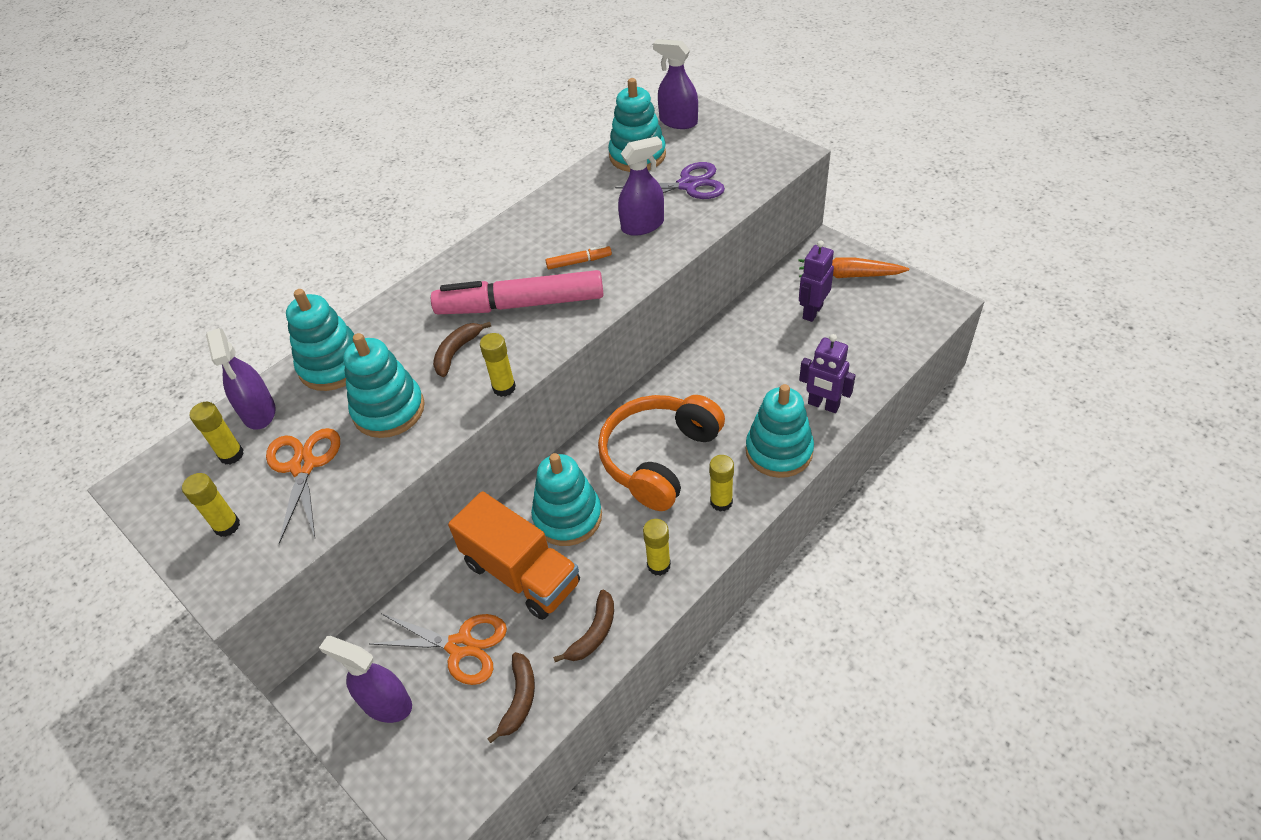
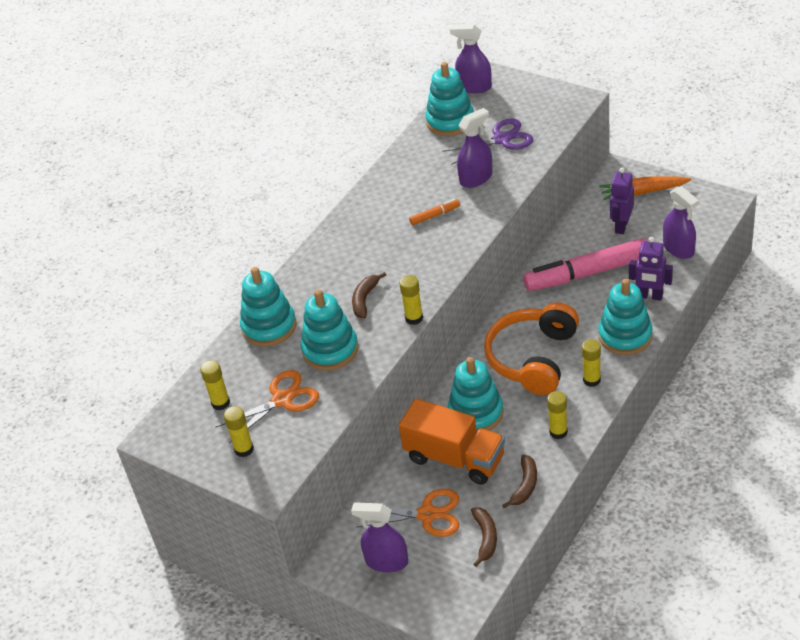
camera: 10 degrees left, 5 degrees down
(259, 412) = (226, 370): purple spray bottle -> purple spray bottle (678, 249)
(303, 466) = (282, 400): orange scissors -> orange scissors turned 75 degrees clockwise
(521, 305) = (401, 256): pink marker -> pink marker (587, 273)

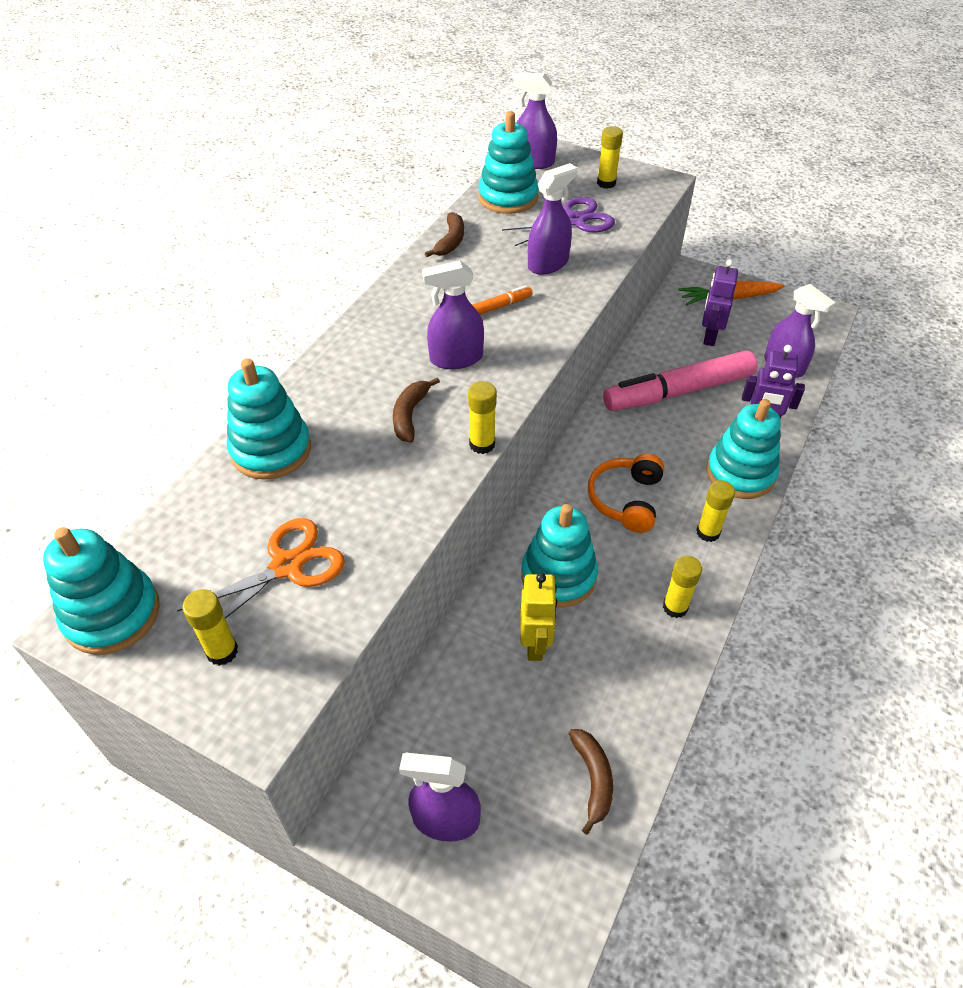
camera: 10 degrees left, 5 degrees up
(220, 403) = (190, 569): yellow glue stick -> yellow glue stick (606, 183)
(330, 350) = (361, 488): turquoise stacking toy -> turquoise stacking toy (112, 614)
(400, 257) = (456, 358): none -> purple spray bottle
(427, 514) = (502, 737): orange scissors -> none
(454, 458) = (535, 644): orange truck -> yellow robot
(525, 485) = (640, 691): brown banana -> brown banana (450, 241)
(533, 358) = (626, 500): orange headphones -> orange headphones, size x0.64

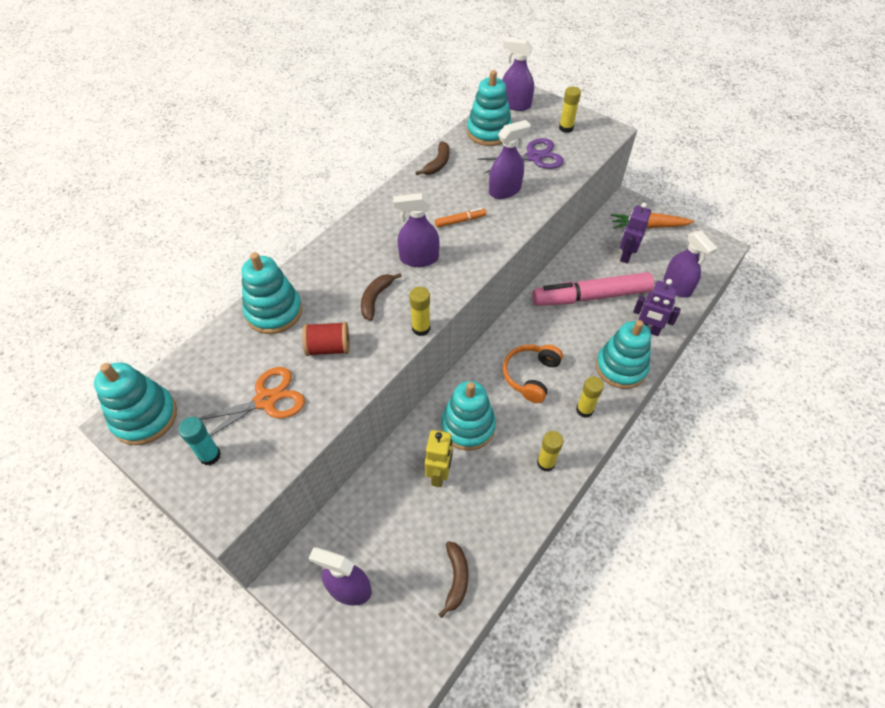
camera: 10 degrees right, 5 degrees up
(222, 651) = (210, 455): yellow glue stick -> turquoise glue stick
(360, 485) = (329, 348): none -> red spool

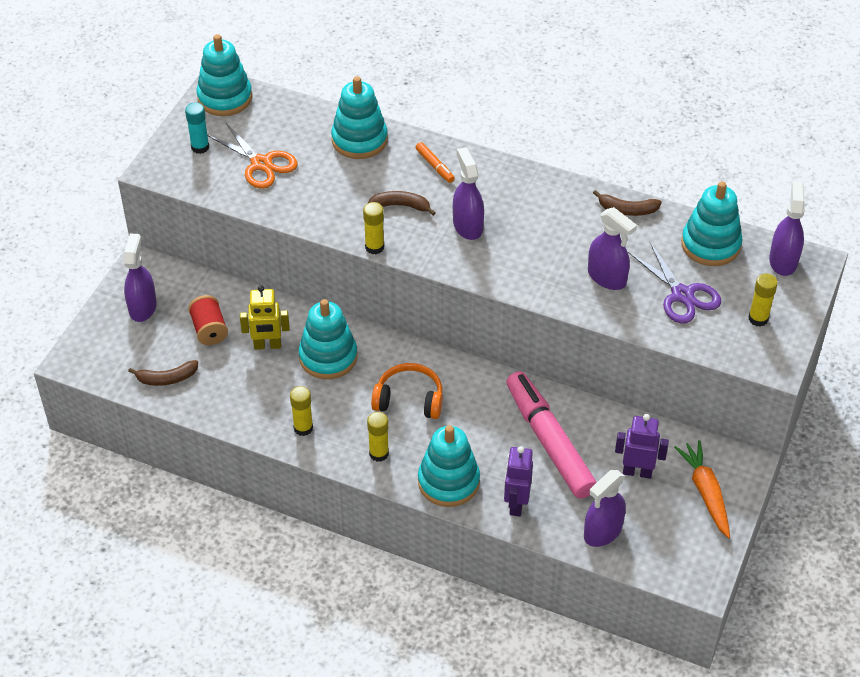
camera: 75 degrees right, 5 degrees down
(329, 348) = (330, 188): red spool -> red spool (209, 330)
(460, 221) = (538, 247): orange marker -> orange marker (435, 166)

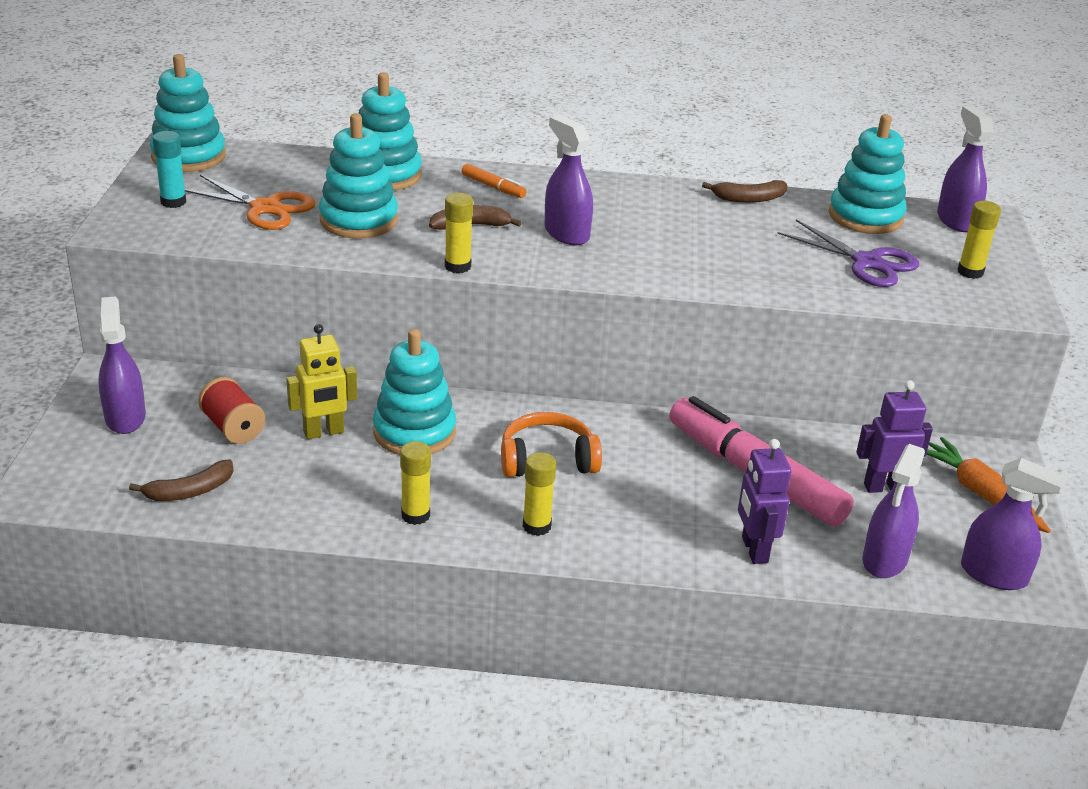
camera: 20 degrees left, 15 degrees down
(448, 482) = (649, 541): turquoise stacking toy -> turquoise stacking toy (358, 220)
(607, 277) = (768, 258): purple spray bottle -> purple spray bottle (994, 574)

